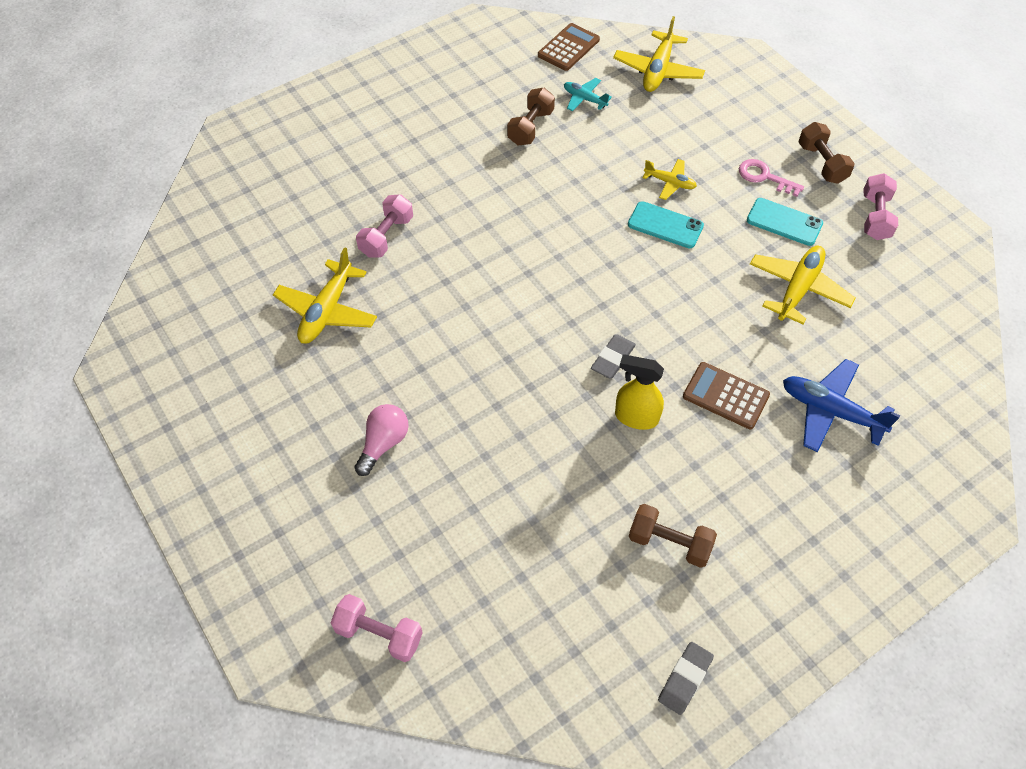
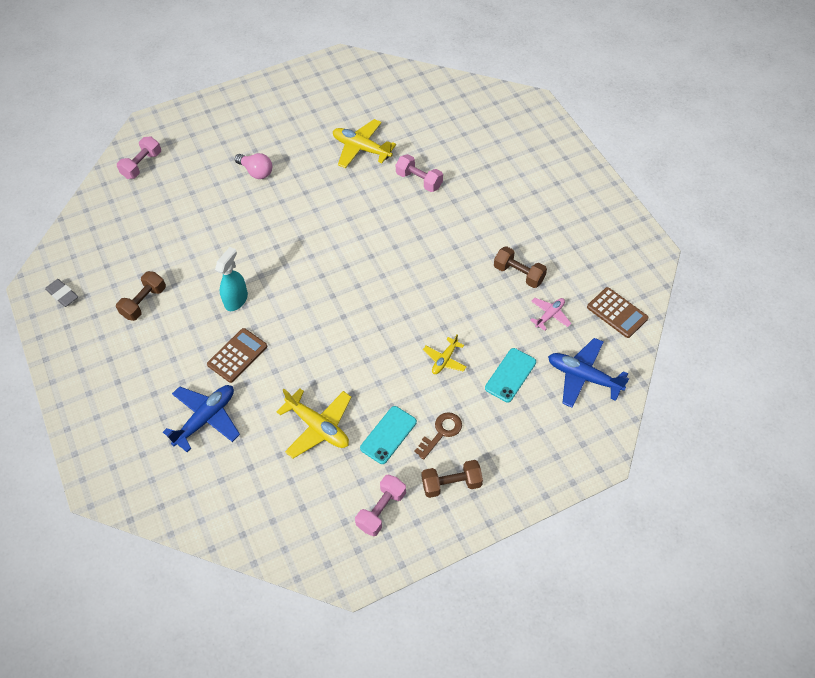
camera: 100 degrees right, 0 degrees up
(584, 99) = (549, 315): turquoise plane -> pink plane
(613, 359) = (285, 294): grey eraser -> none
(636, 417) = (236, 300): yellow spray bottle -> turquoise spray bottle
(658, 70) = (583, 377): yellow plane -> blue plane
(665, 225) = (400, 348): turquoise phone -> turquoise phone (510, 375)
(764, 177) = (441, 432): pink key -> brown key
(875, 217) = (381, 510): pink dumbbell -> pink dumbbell turned 75 degrees counterclockwise

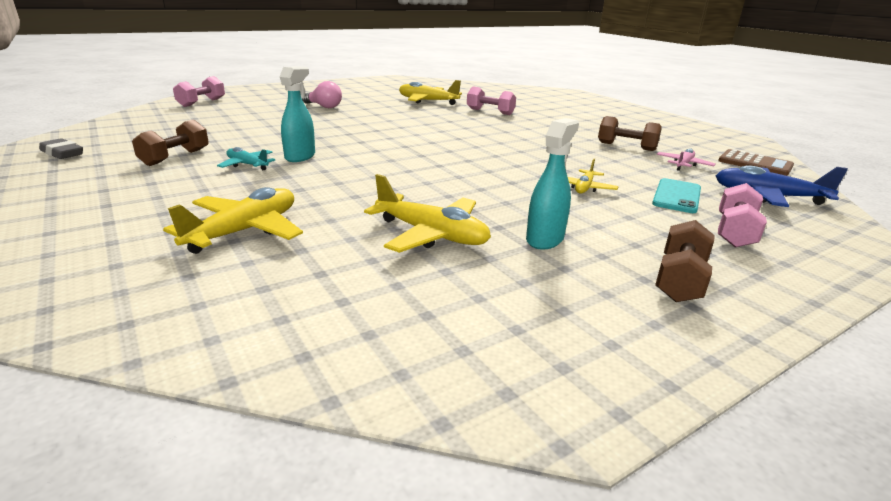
camera: 10 degrees left, 30 degrees down
(198, 316) = (247, 165): none -> turquoise plane
(206, 419) = (244, 231): blue plane -> yellow plane
(237, 355) = (300, 186): brown calculator -> none
(381, 510) = (580, 312): pink dumbbell -> pink dumbbell (734, 232)
(388, 435) = (545, 239): turquoise phone -> turquoise spray bottle
(441, 432) = (623, 236): brown key -> none
(451, 484) = (680, 280): brown dumbbell -> brown dumbbell turned 45 degrees counterclockwise

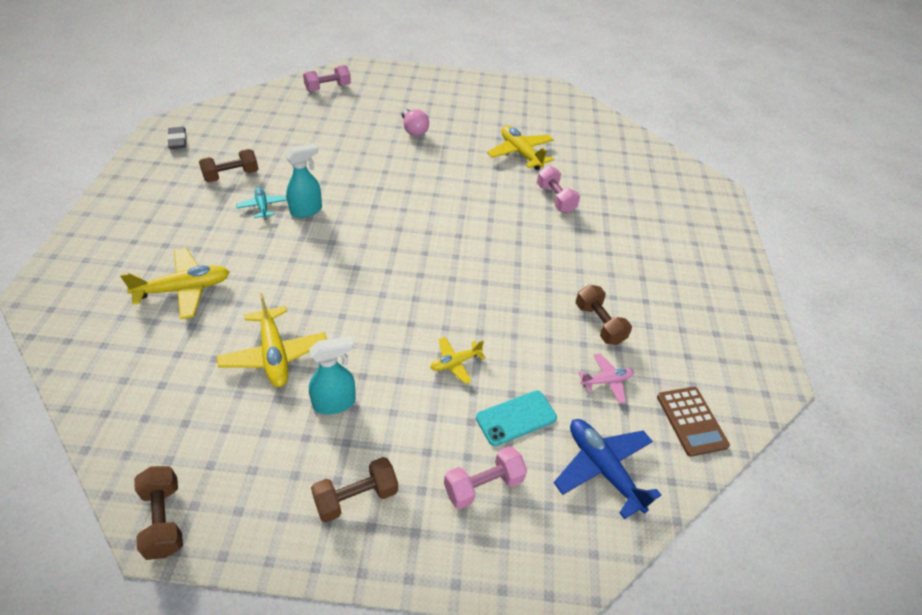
camera: 35 degrees right, 20 degrees up
(555, 397) = (164, 519): none -> brown dumbbell

